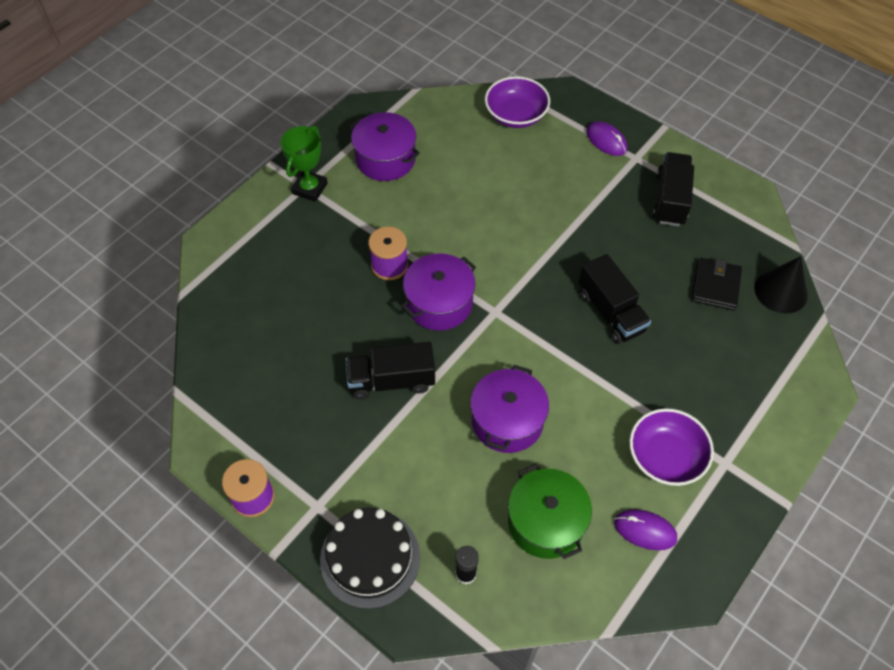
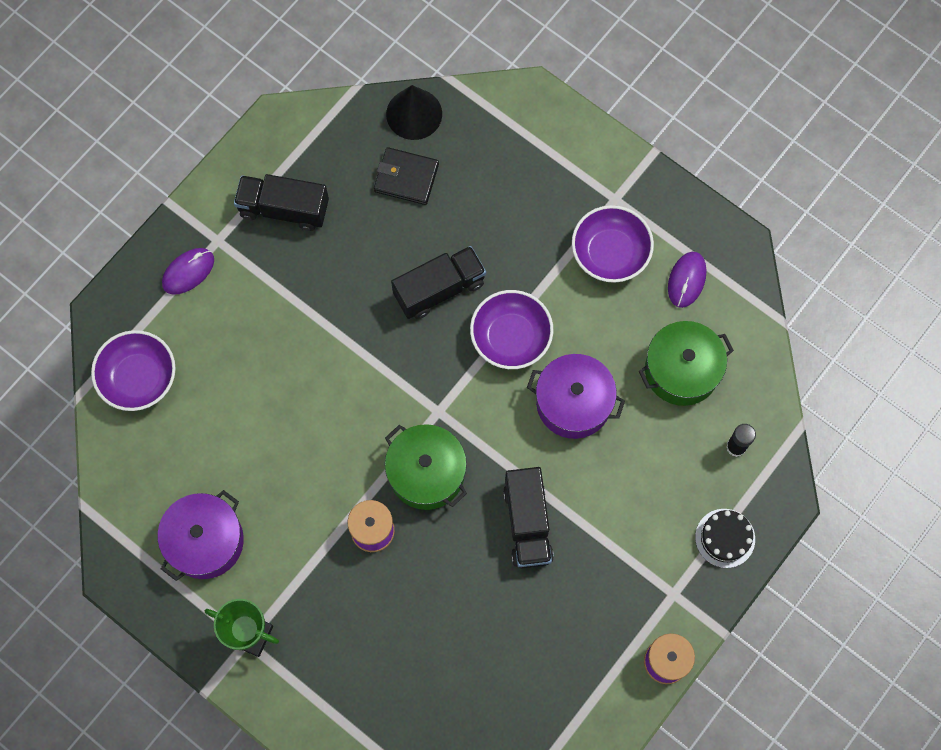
camera: 90 degrees left, 15 degrees up
(370, 558) = (725, 538): black cake -> black cake, size x0.61
(439, 303) = (426, 473): purple pot -> green pot
(569, 368) = (511, 337): none -> purple bowl

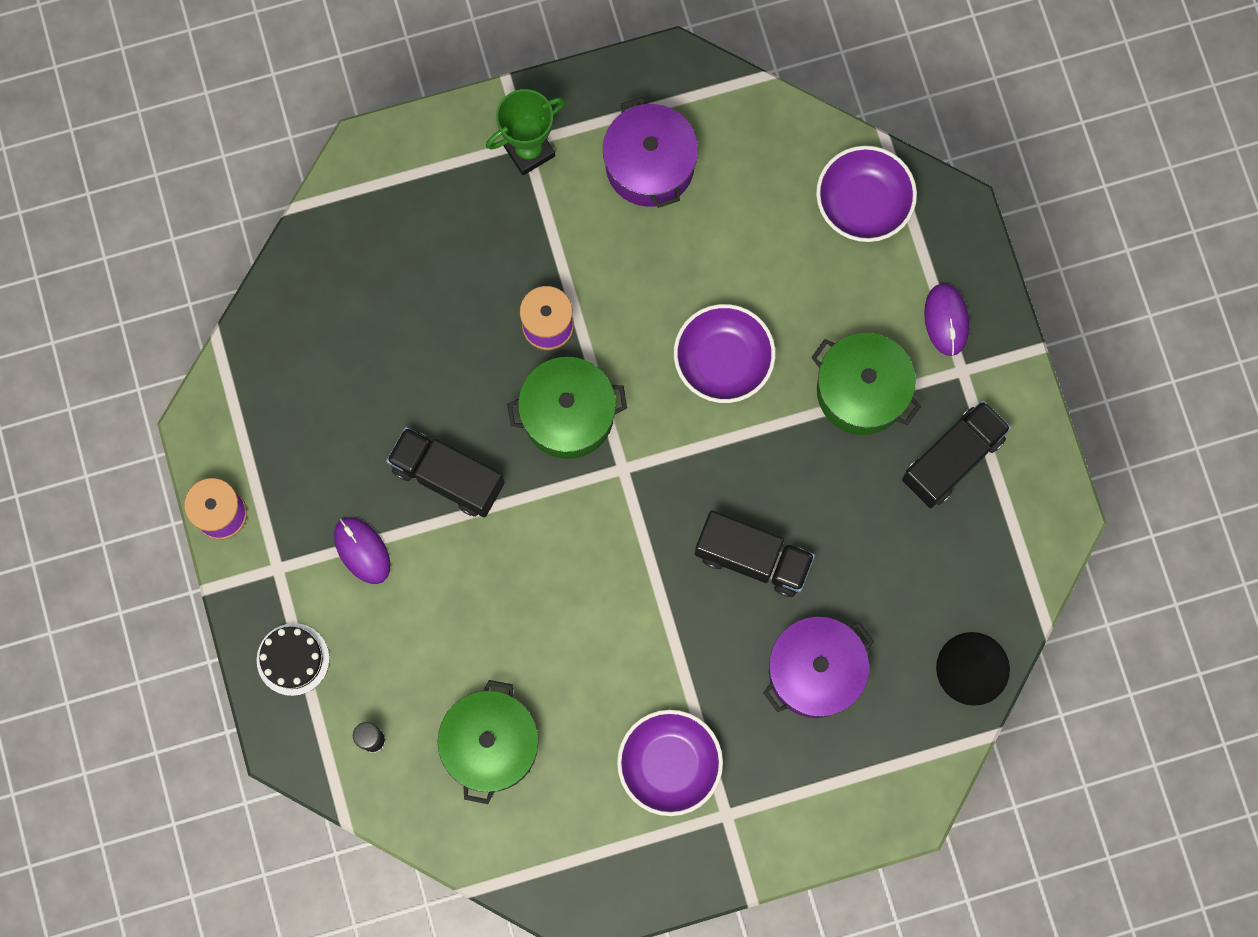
camera: 125 degrees right, 5 degrees up
(276, 294) = (861, 391): none -> green pot
(406, 177) = (902, 609): black wallet -> none
(439, 289) = (752, 558): black truck -> black truck turned 75 degrees counterclockwise
(511, 337) = (649, 595): purple bowl -> purple bowl (723, 361)
(573, 403) = (536, 609): purple pot -> purple pot (815, 671)
(686, 280) = (583, 823): purple mouse -> purple mouse (362, 550)

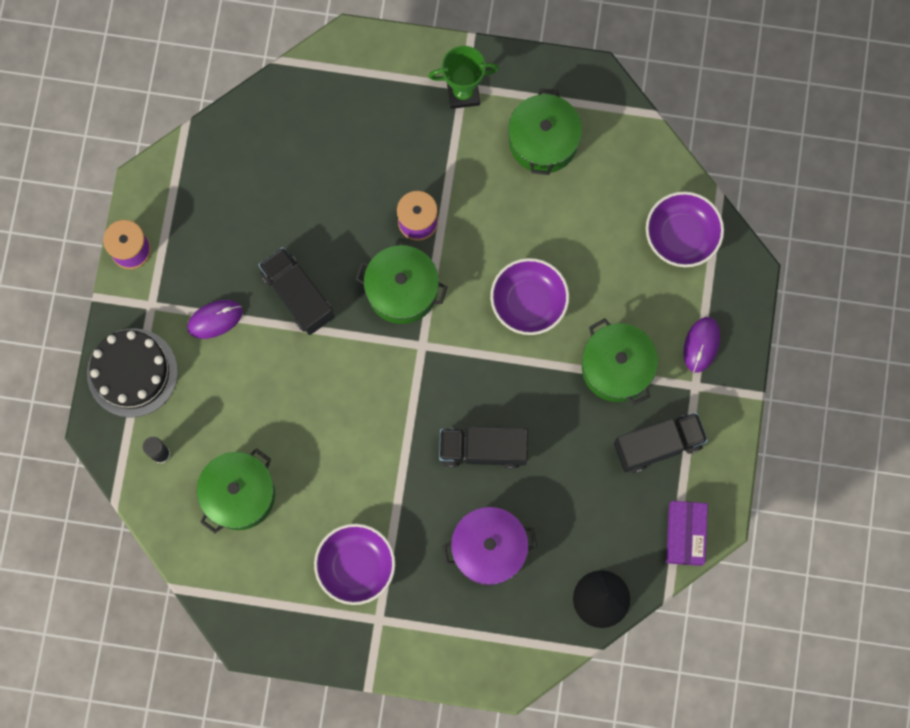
camera: 25 degrees right, 0 degrees up
(293, 659) = (132, 372): black cake -> black cake, size x1.64
(362, 550) = (215, 319): purple mouse -> purple mouse turned 75 degrees clockwise
(649, 165) = (543, 141): purple pot -> green pot
(752, 558) = (483, 449): black truck -> black truck turned 135 degrees clockwise
(1033, 548) = (685, 534): none -> purple box

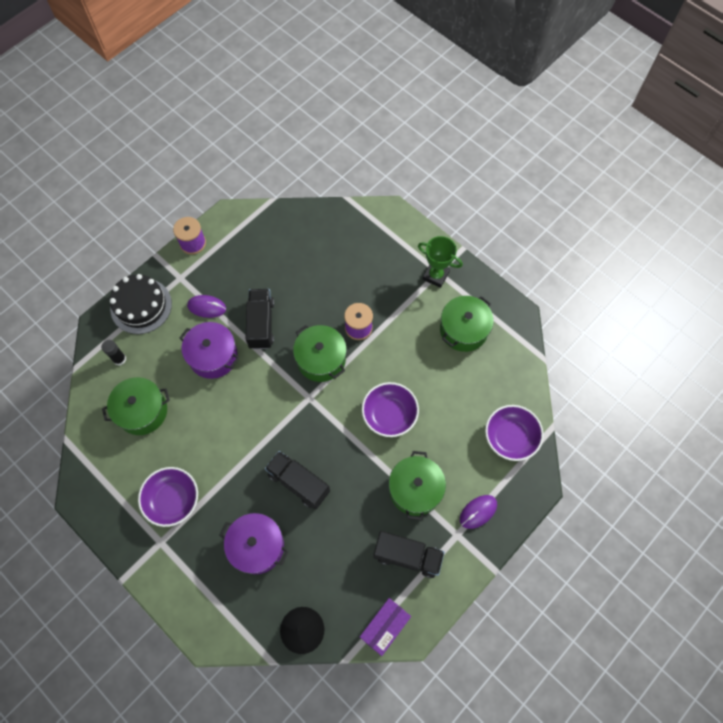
camera: 35 degrees right, 10 degrees down
(271, 373) = (213, 356): none -> purple pot

